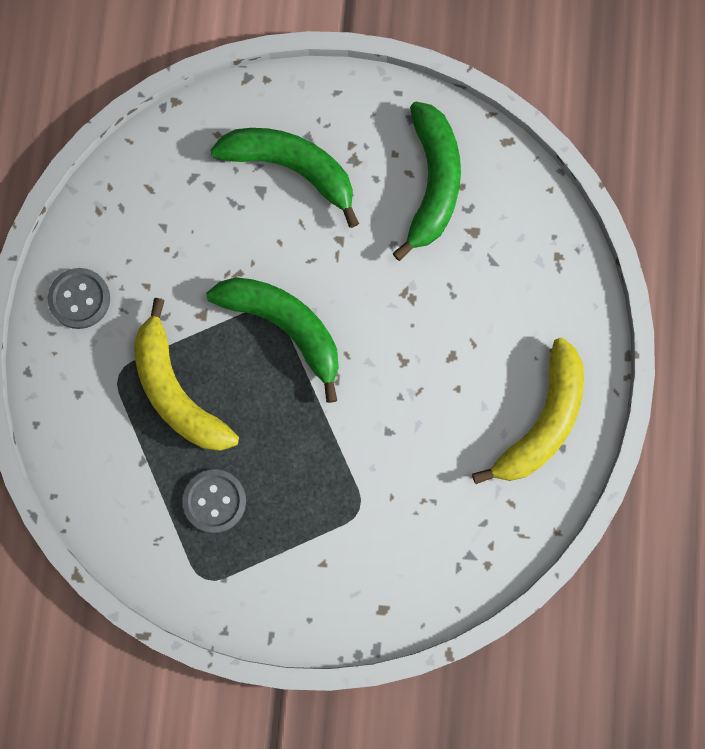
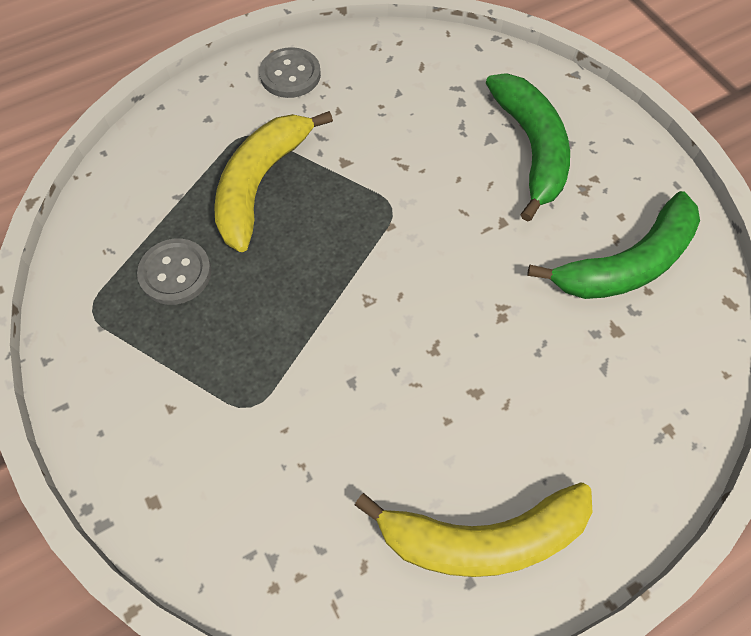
camera: 55 degrees right, 15 degrees down
(284, 326) = (385, 228): green banana -> none

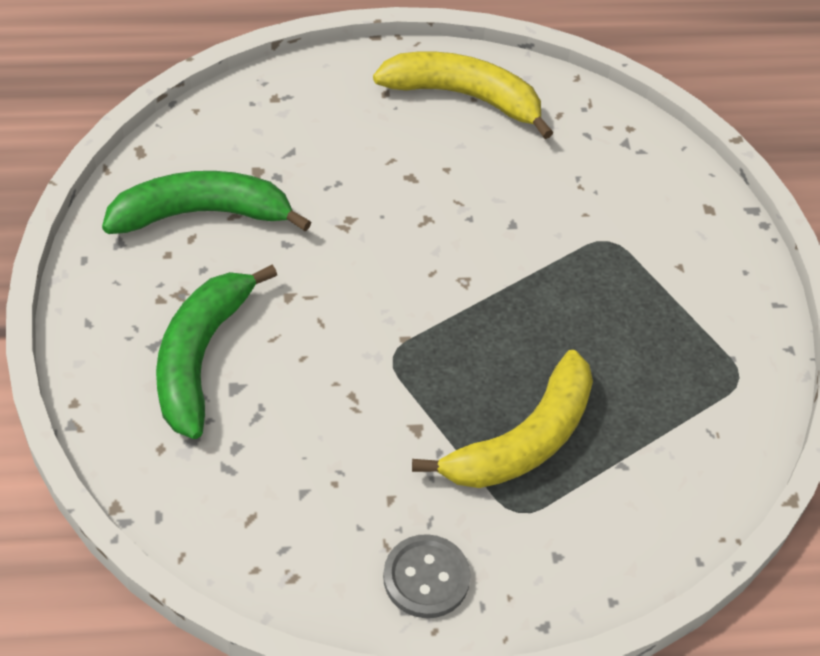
camera: 160 degrees left, 10 degrees down
(175, 273) = (646, 380): grey button -> none

